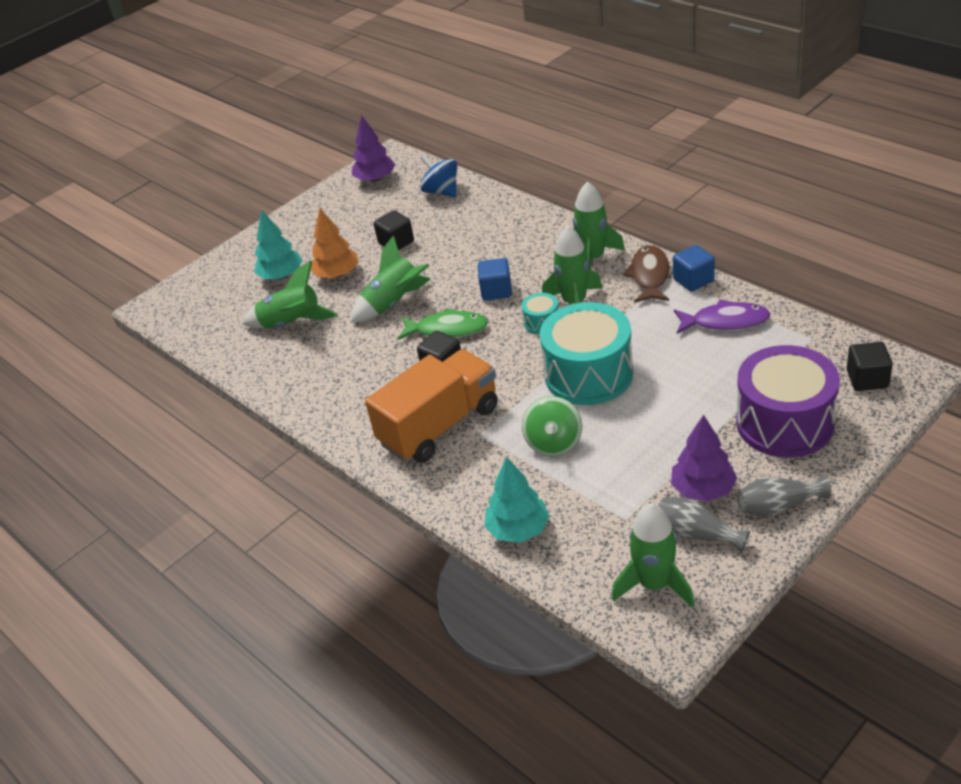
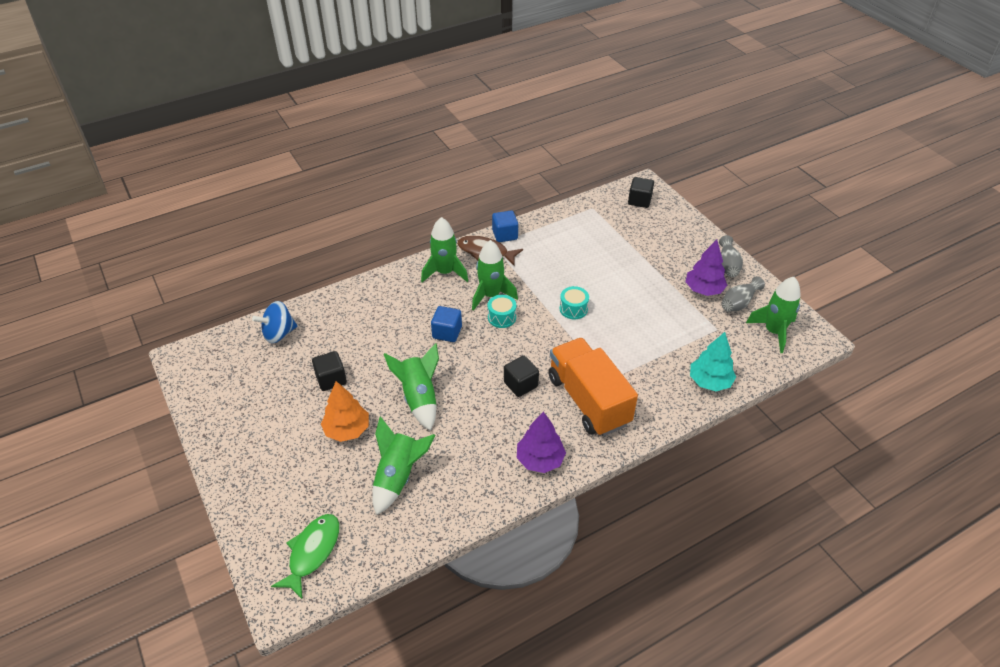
camera: 80 degrees left, 5 degrees up
(281, 276) = (315, 474): turquoise tree -> none
(375, 179) = (214, 374): purple tree -> purple tree (540, 460)
(447, 329) = (476, 371): green fish -> green fish (312, 552)
(554, 443) = (634, 343): green spinning top -> none
(588, 374) = (573, 309): turquoise drum -> turquoise drum, size x0.44
(725, 322) = (556, 235): purple fish -> none
(784, 423) = (661, 241): purple drum -> none

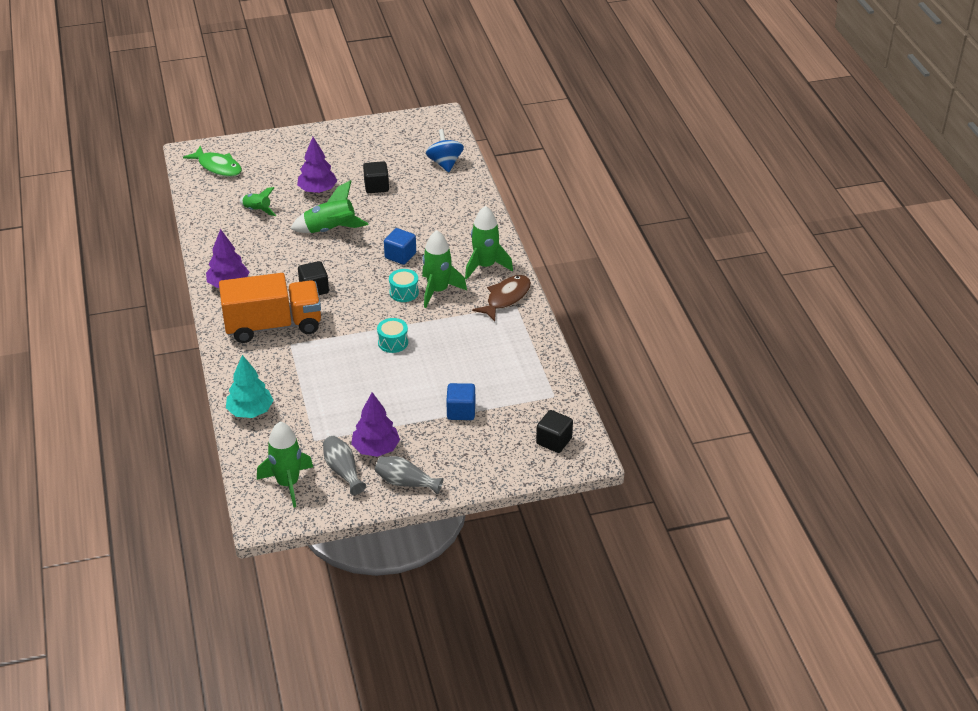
camera: 105 degrees right, 5 degrees down
(347, 430) = (318, 190): orange tree -> purple tree
(398, 477) = (257, 210): green rocket -> green rocket, size x0.61
(505, 235) = (529, 317): blue cube -> blue cube (461, 411)

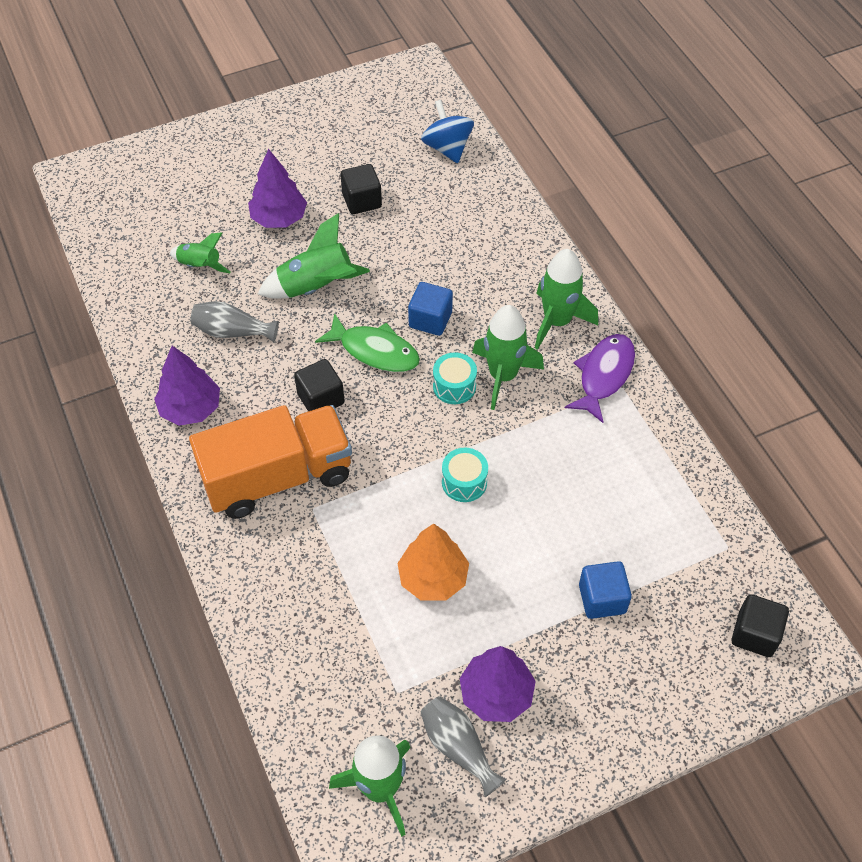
camera: 10 degrees left, 15 degrees up
(218, 167) = (122, 195): green fish -> green fish (375, 351)
(250, 411) = (285, 650): turquoise tree -> none
(356, 388) = (433, 578): none -> orange tree
(406, 483) = (560, 755): grey vase -> grey vase (232, 332)
(506, 298) = (604, 375): brown fish -> purple fish

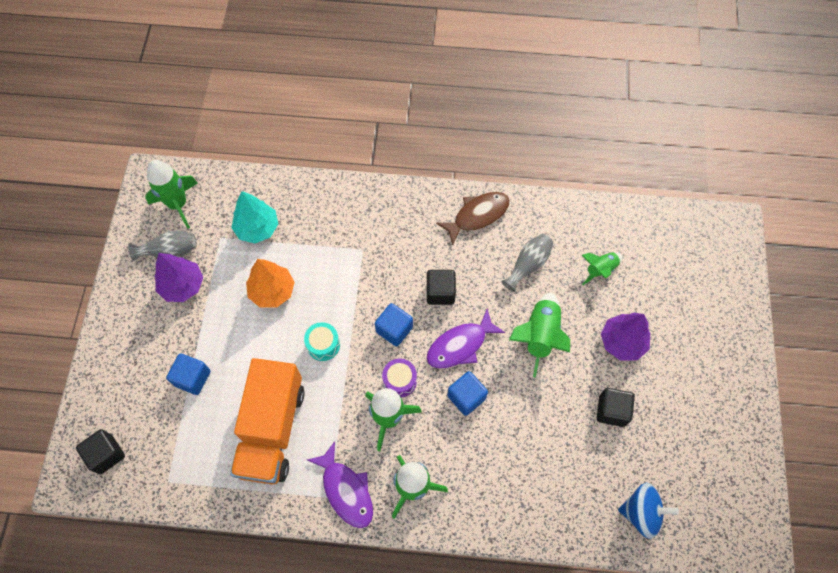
camera: 120 degrees right, 10 degrees up
(191, 408) = (477, 215): purple tree -> brown fish
(278, 477) = (396, 241): orange truck -> orange truck (272, 429)
(355, 652) = (257, 228): none -> turquoise tree
(375, 351) = (460, 345): green fish -> purple fish
(397, 421) = (394, 329): none -> blue cube
(454, 386) = (400, 381): turquoise drum -> purple drum

